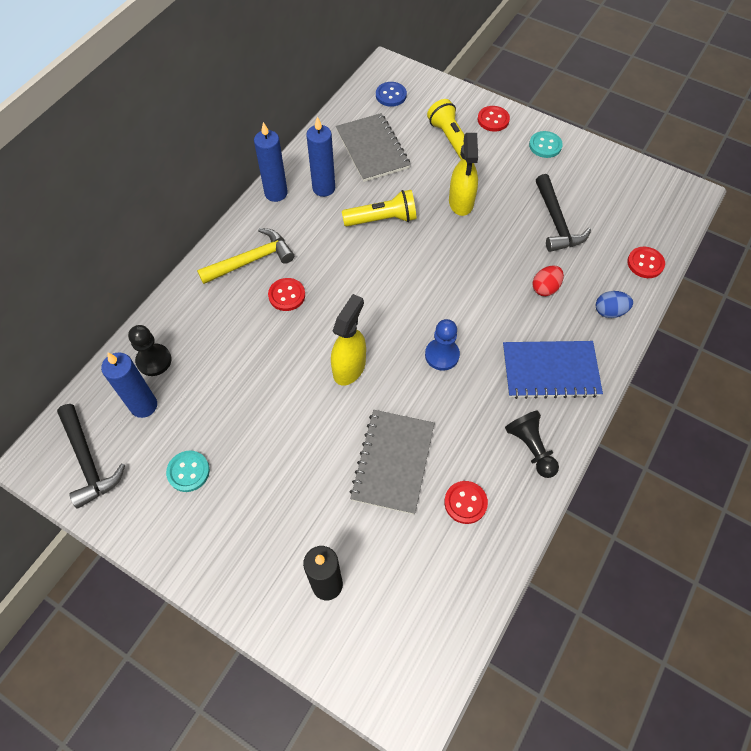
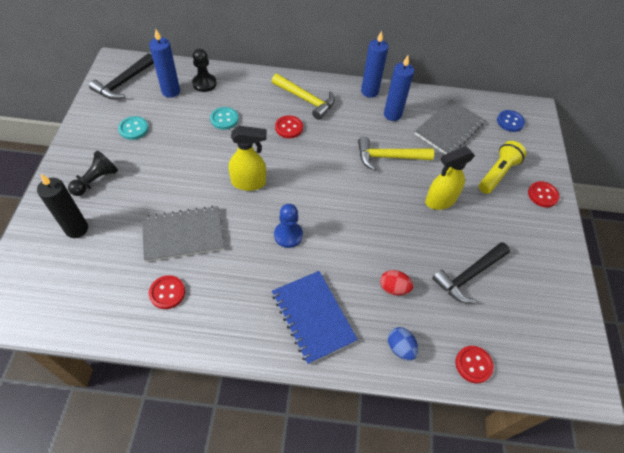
camera: 60 degrees right, 5 degrees down
(382, 219) = (388, 157): yellow flashlight -> yellow hammer
(531, 448) = (233, 324): black pawn -> black pawn (96, 180)
(545, 145) = (546, 242): turquoise button -> turquoise button (224, 119)

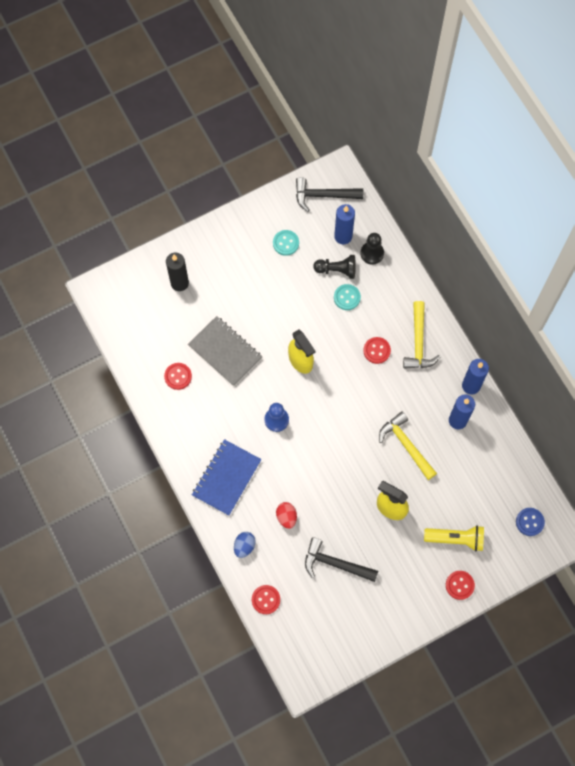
camera: 60 degrees right, 15 degrees up
(96, 180) = (223, 260): black pawn -> black pawn (337, 270)
(449, 129) = (478, 475): grey notebook -> none

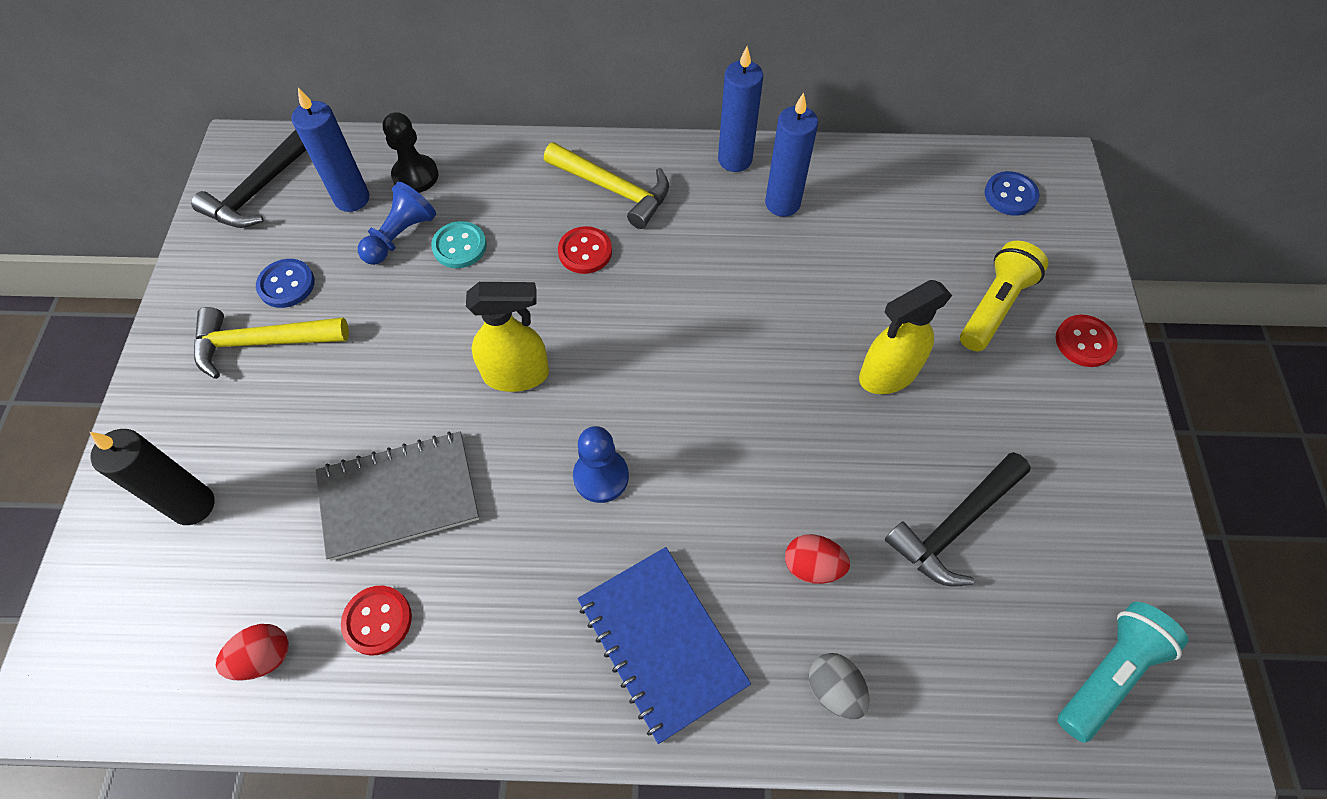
camera: 60 degrees left, 10 degrees down
(145, 348) = (264, 657): none -> red egg
(244, 546) = (834, 690): blue egg -> grey egg
(266, 599) = (977, 710): red button -> none
(286, 243) = (286, 285): turquoise button -> blue button
(307, 642) = (1108, 673): none -> turquoise flashlight
(337, 270) = (400, 236): black pawn -> blue pawn
(406, 445) = (782, 293): yellow hammer -> yellow hammer (262, 343)

